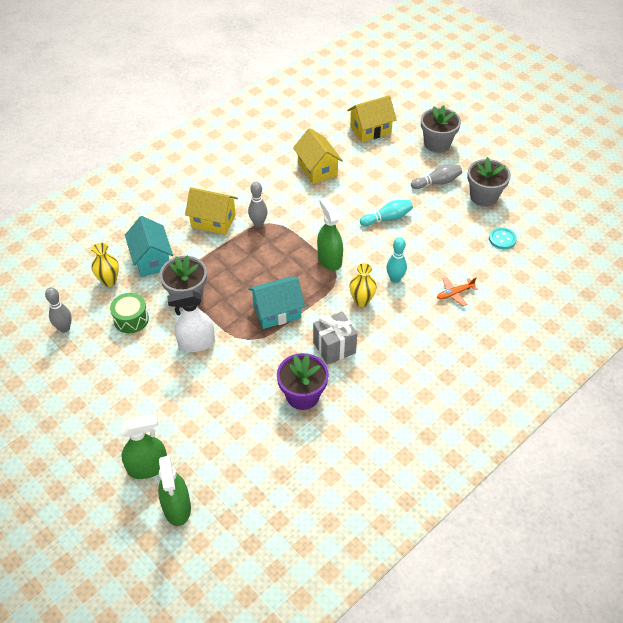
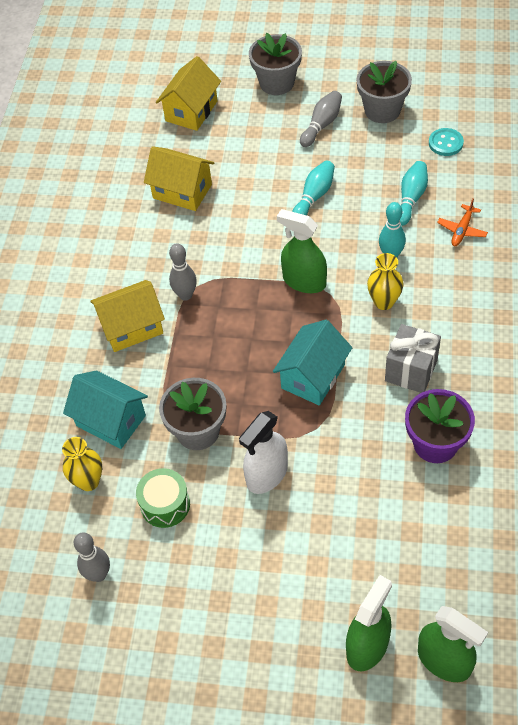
camera: 35 degrees left, 5 degrees up
(444, 256) = (411, 198): none -> turquoise bowling pin

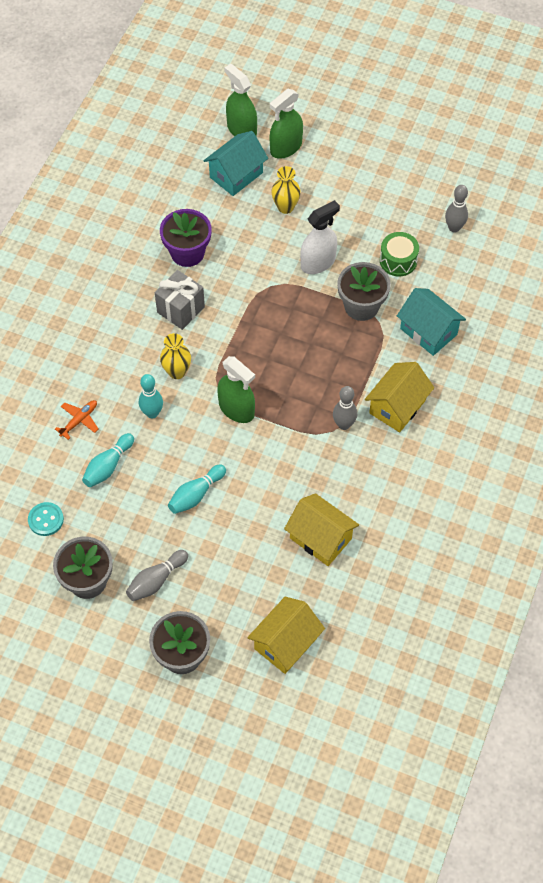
camera: 170 degrees left, 5 degrees up
(88, 481) = (453, 291): yellow vase -> yellow vase (285, 207)
(132, 327) = (397, 406): yellow house -> yellow house turned 45 degrees counterclockwise
(313, 376) = (259, 325): turquoise house -> turquoise house (236, 175)

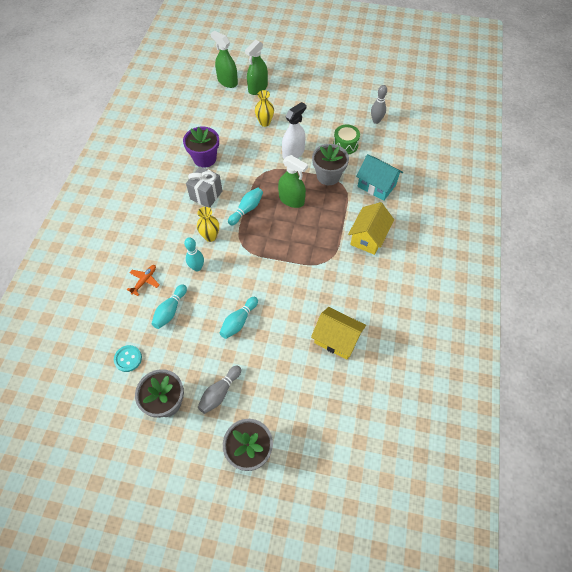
camera: 10 degrees left, 0 degrees up
(234, 340) = (246, 209): none -> turquoise bowling pin
(236, 175) = (229, 108): turquoise house -> none
(236, 409) = (257, 256): green spray bottle -> green spray bottle (291, 200)
(286, 643) = (328, 426): yellow house -> none
(344, 424) = (334, 255): grey bowling pin -> none

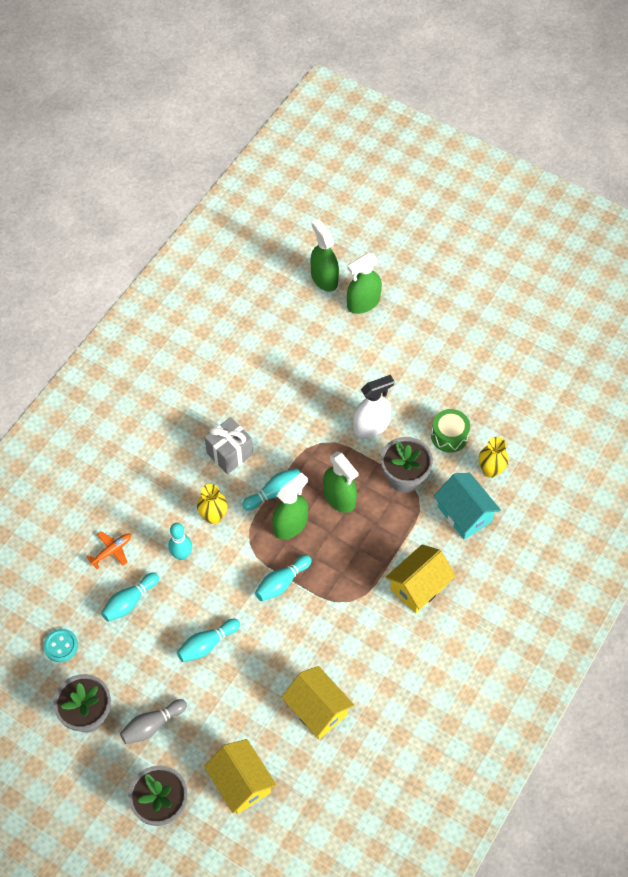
camera: 20 degrees right, 0 degrees up
(204, 158) = (247, 396): purple flower pot -> none
(265, 122) = (351, 364): yellow vase -> yellow vase (490, 470)
(266, 226) = (290, 525): none -> green spray bottle
(275, 263) = (282, 582): none -> turquoise bowling pin
(303, 411) = (241, 783): none -> yellow house
(376, 121) = (511, 410): grey bowling pin -> none

